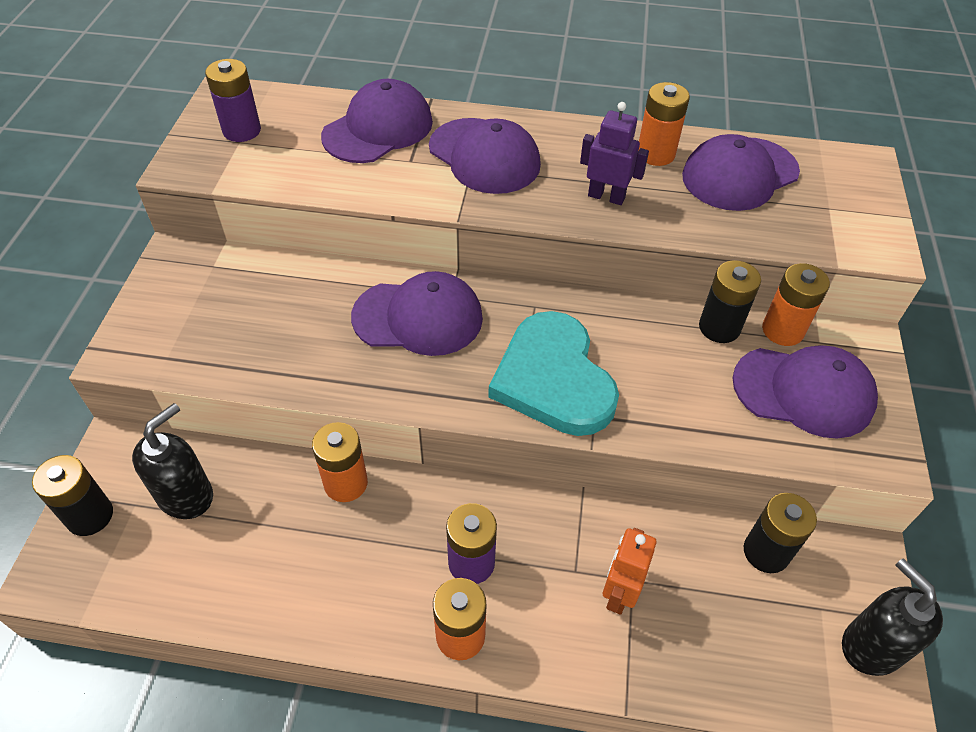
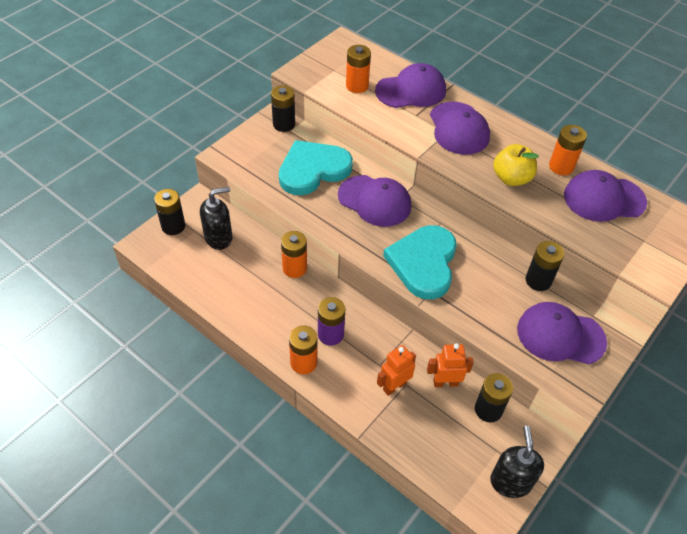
camera: 30 degrees right, 0 degrees up
(197, 260) = (284, 124): none -> black battery
(242, 130) = (339, 64): purple battery -> none
(290, 311) = (313, 170): none -> turquoise heart
(606, 197) = (511, 178): purple robot -> yellow apple
(683, 545) = (445, 383): none -> orange robot
(782, 330) = (575, 299): orange battery -> orange battery (357, 86)
(803, 391) = (560, 335): purple cap -> purple cap turned 150 degrees clockwise

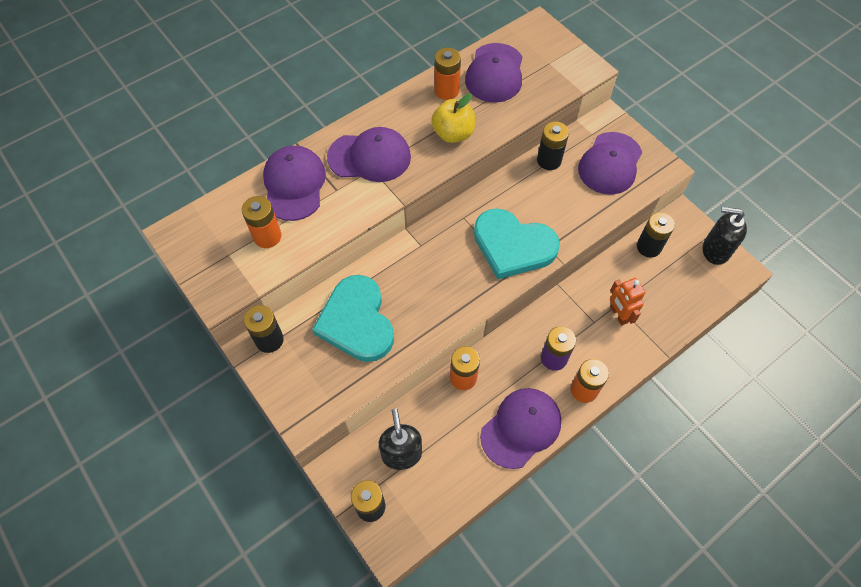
camera: 75 degrees left, 10 degrees up
(374, 201) = (420, 270): purple cap -> purple cap (521, 428)
(445, 383) = (619, 272): orange robot -> none

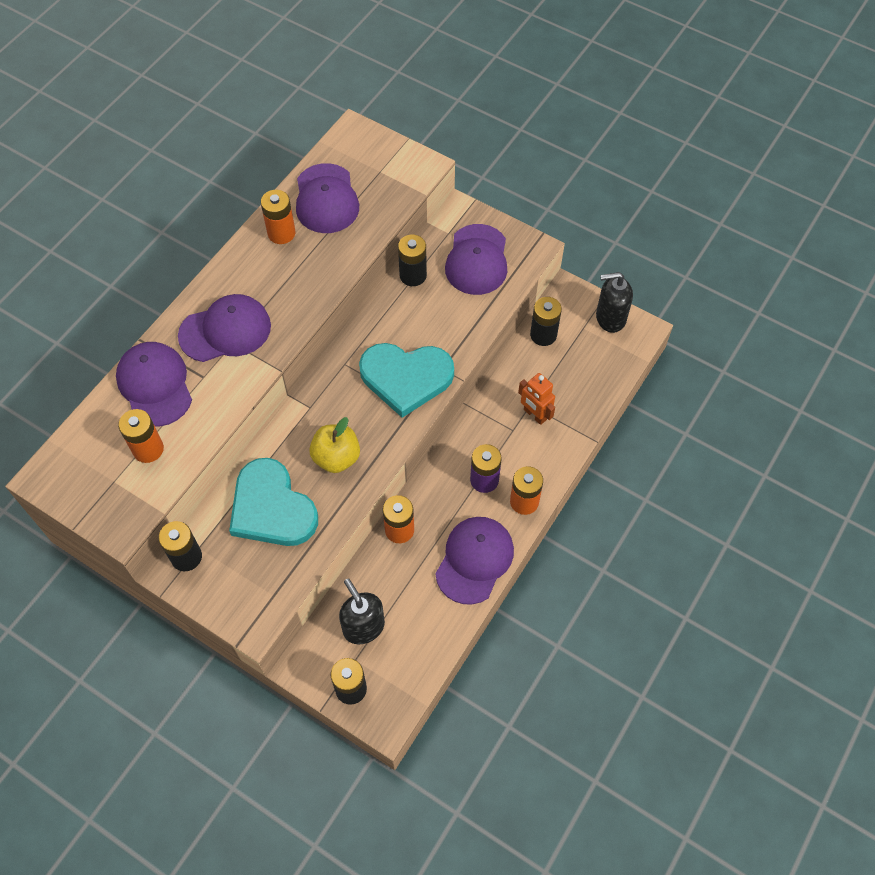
camera: 20 degrees left, 0 degrees up
(453, 134) = (305, 279): yellow apple -> yellow apple (336, 457)

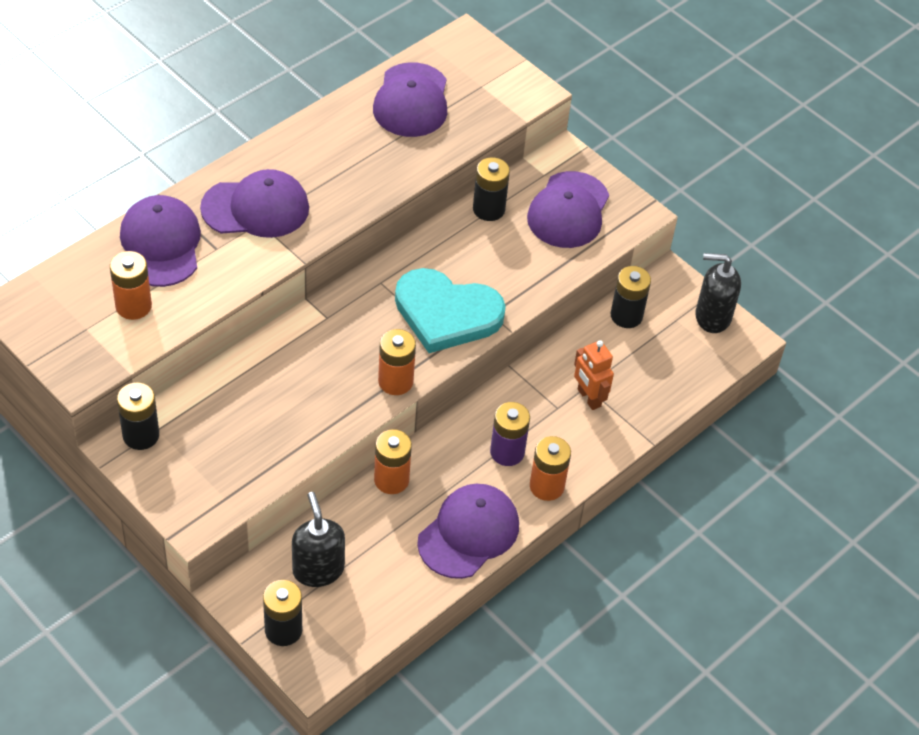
camera: 10 degrees right, 10 degrees down
(272, 508) = (251, 409): turquoise heart -> none
(281, 233) = (349, 124): orange battery -> orange battery (395, 381)
(336, 457) = (341, 376): yellow apple -> none

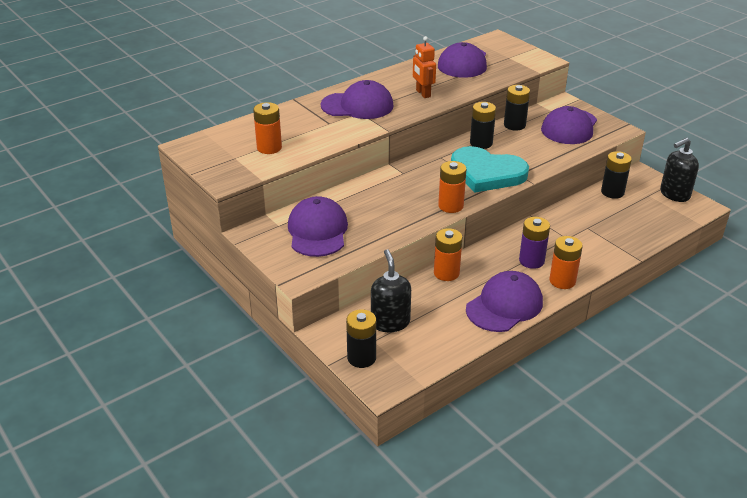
camera: 10 degrees right, 15 degrees down
(141, 435) = (267, 228): black battery -> black battery (481, 143)
(161, 244) = (292, 120): purple cap -> purple cap (317, 231)
(588, 398) = (589, 233): orange robot -> orange robot (423, 93)
(712, 317) = (674, 194): black soap dispenser -> black soap dispenser turned 45 degrees counterclockwise

